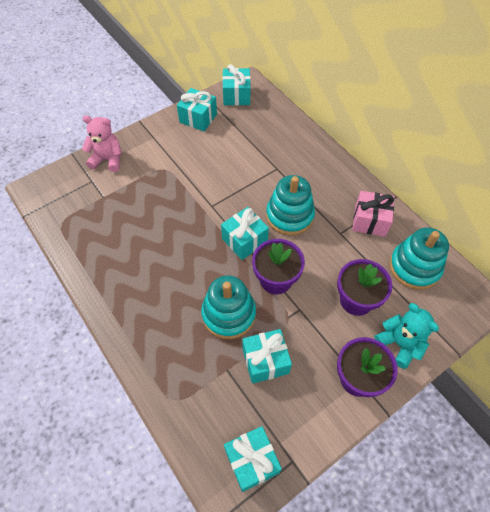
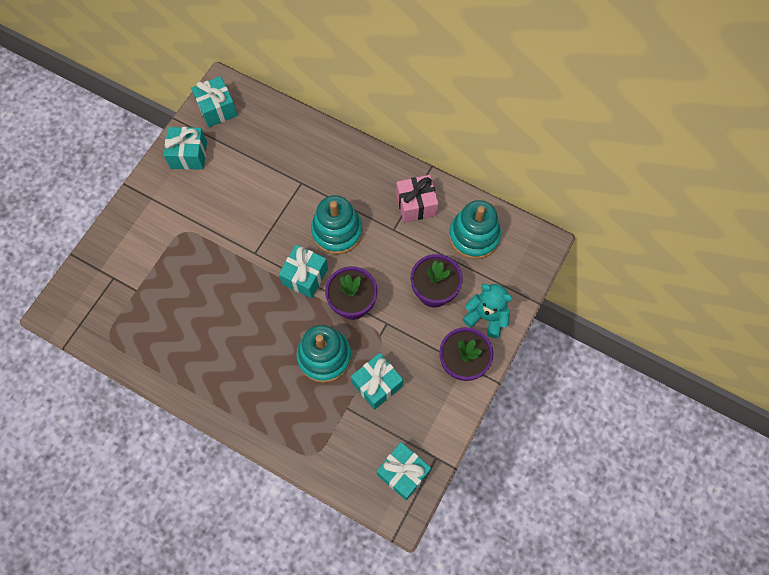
camera: 25 degrees left, 10 degrees up
(108, 159) = (116, 246): pink teddy bear -> none

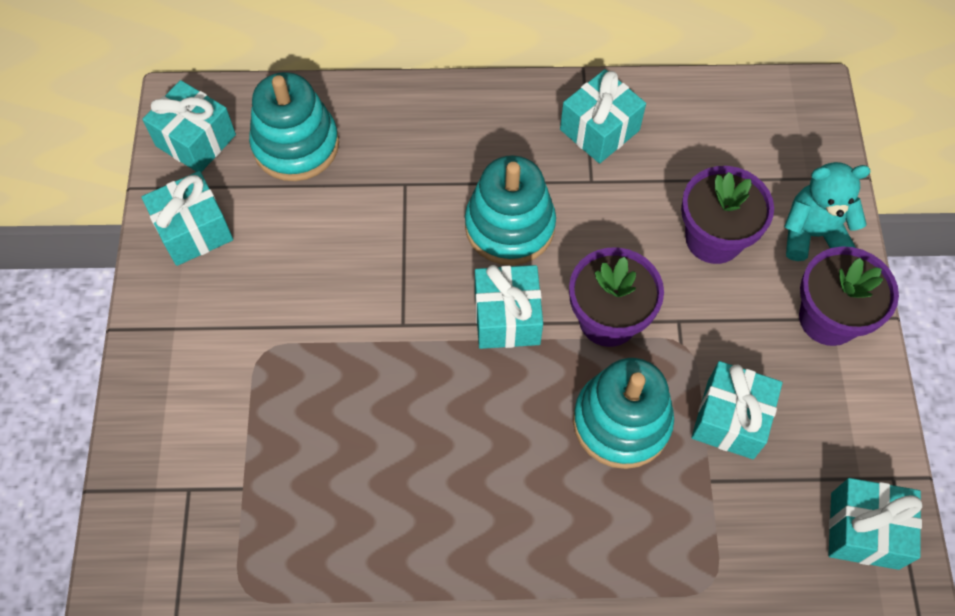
camera: 30 degrees left, 5 degrees down
(416, 205) = (599, 130): pink gift -> turquoise gift
(474, 236) = (713, 132): turquoise stacking toy -> turquoise stacking toy (296, 145)

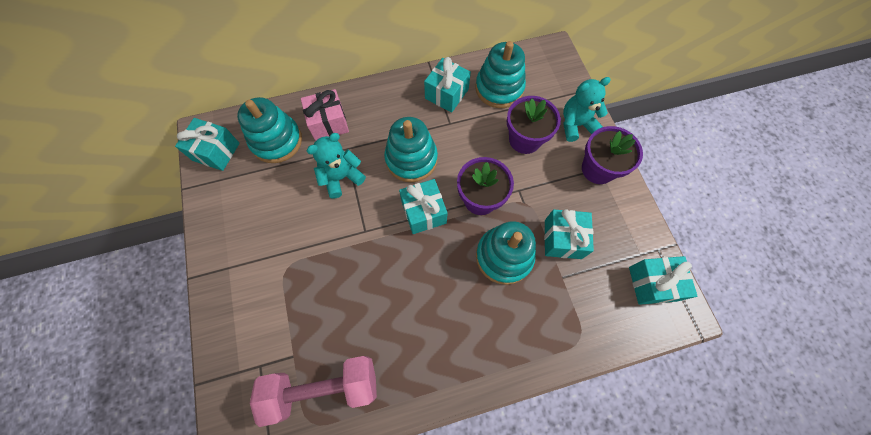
camera: 15 degrees left, 5 degrees up
(194, 230) = (227, 205): turquoise gift -> none
(278, 547) = (323, 387): none -> pink dumbbell
(386, 229) = (341, 177): none -> turquoise teddy bear
(387, 135) = (329, 123): none -> pink gift
(694, 140) = (499, 88): none -> turquoise stacking toy

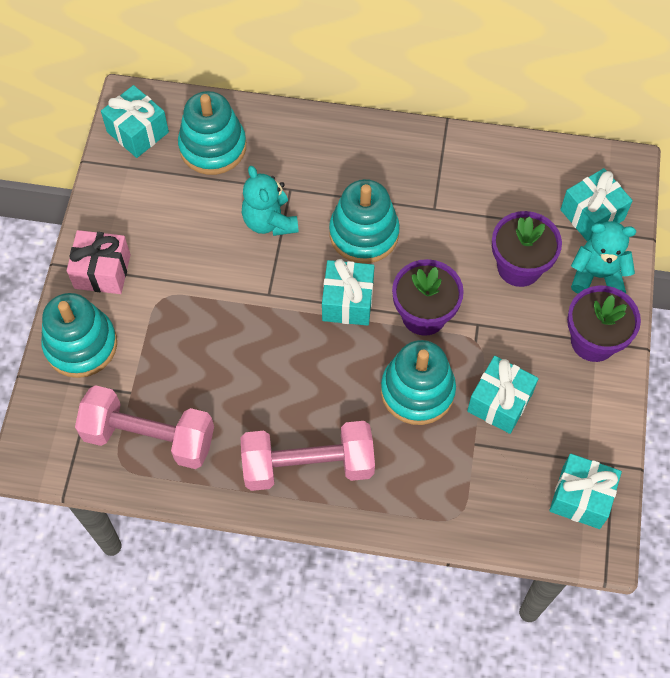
camera: 25 degrees right, 5 degrees down
(329, 123) = (284, 149): pink gift -> pink gift (102, 271)
(341, 177) = (269, 221): turquoise teddy bear -> turquoise teddy bear turned 105 degrees counterclockwise
(446, 94) = (449, 170): turquoise gift -> turquoise gift (592, 215)
(455, 351) = (308, 465): none -> pink dumbbell
(499, 88) = (521, 189): turquoise stacking toy -> turquoise stacking toy (81, 345)

